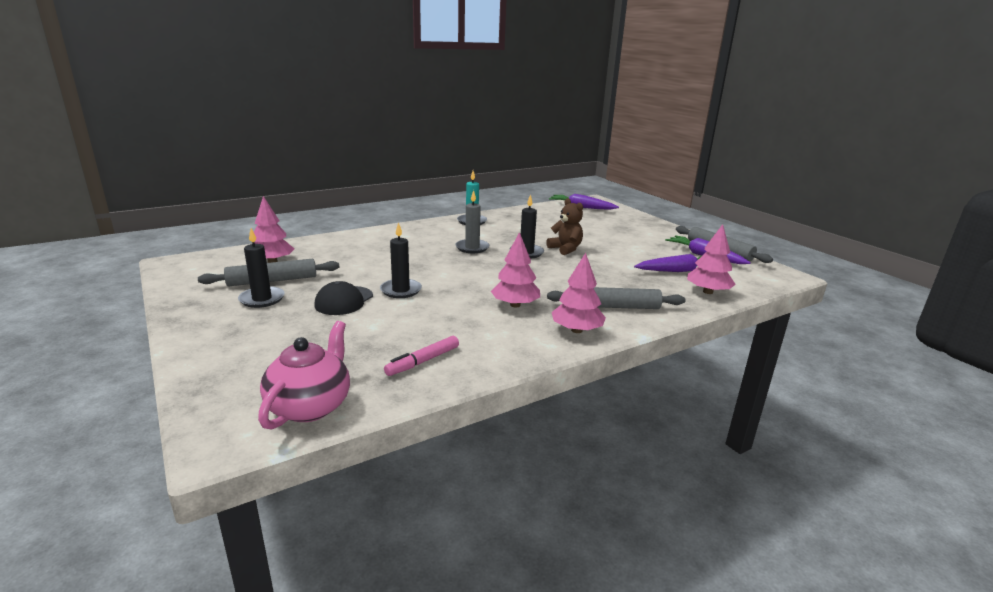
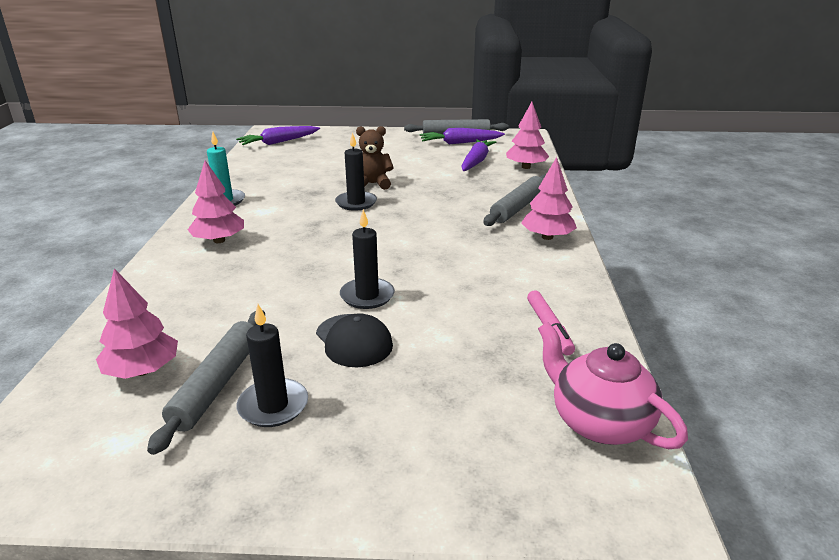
camera: 55 degrees left, 5 degrees up
(472, 248) = (303, 224): grey candle -> none
(515, 305) = (471, 246): pink tree -> pink tree (219, 240)

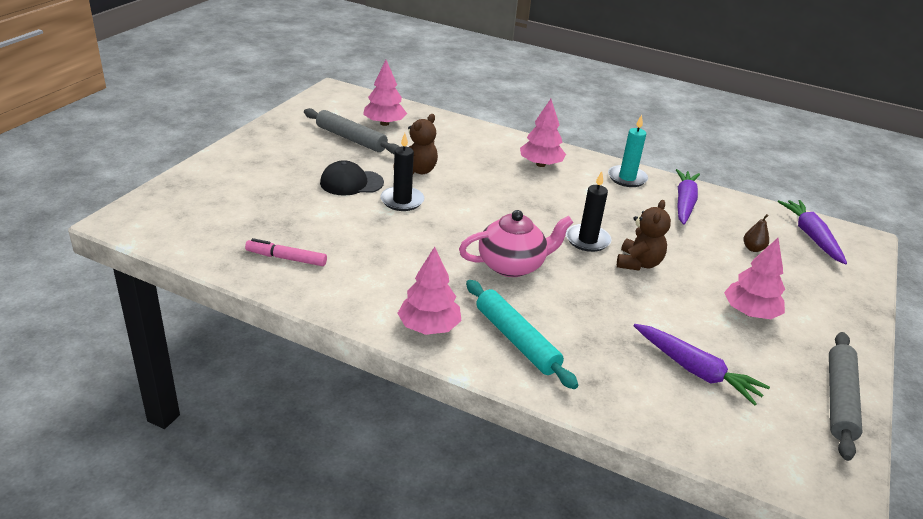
camera: 110 degrees right, 5 degrees up
(273, 406) = (315, 149): black candle -> none
(285, 305) = (417, 170): none -> brown teddy bear
(313, 155) = (753, 248): none -> brown pear
(460, 143) = (790, 387): purple carrot -> purple carrot (684, 203)
(518, 207) = (516, 340): grey rolling pin -> turquoise rolling pin
(526, 167) = (656, 411): pink tree -> pink tree (750, 313)
(599, 422) = (184, 234): pink teapot -> pink teapot (512, 265)

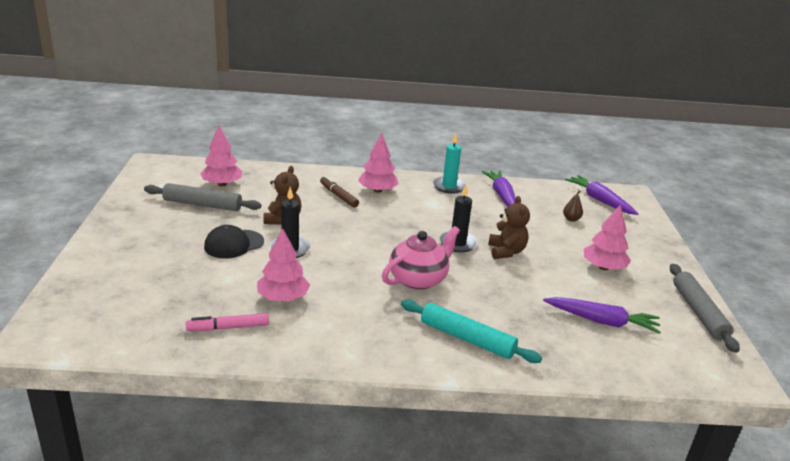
camera: 25 degrees left, 5 degrees down
(429, 327) = (394, 350): pink tree -> pink tree (283, 298)
(493, 160) = (338, 196): none -> brown marker

